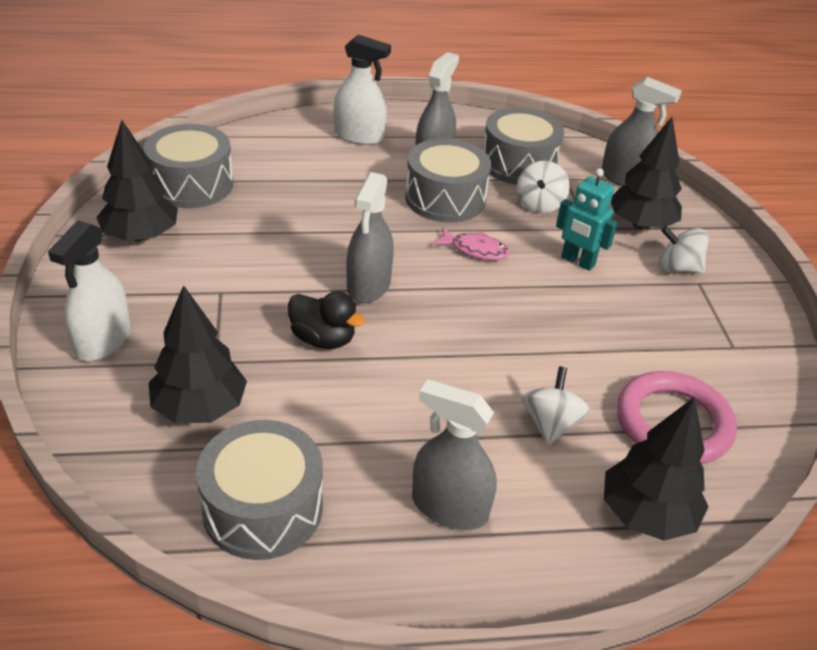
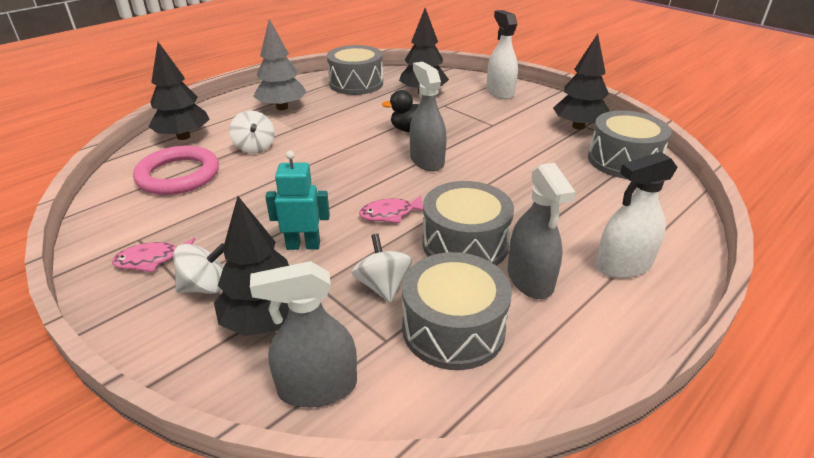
camera: 145 degrees right, 5 degrees down
(449, 507) = (282, 107): grey spray bottle -> grey tree
(721, 315) = (152, 260): none -> pink fish

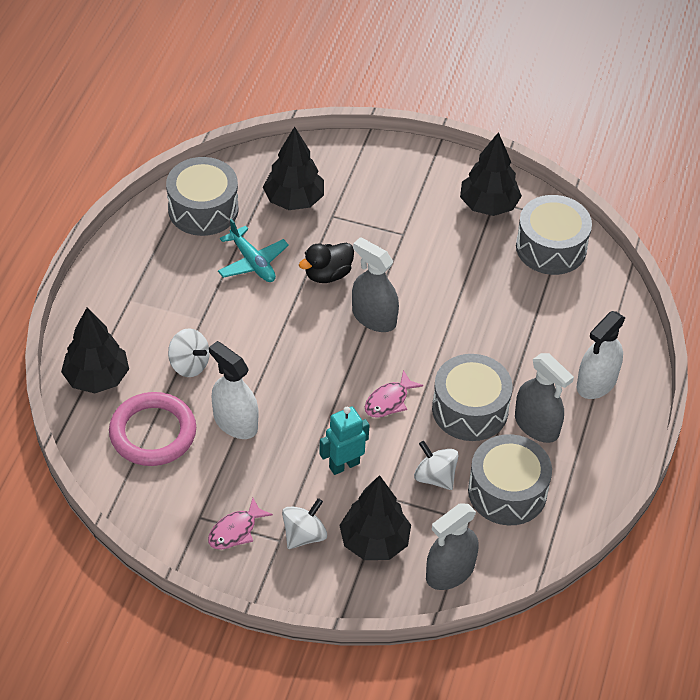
camera: 30 degrees left, 15 degrees up
(282, 107) = (157, 288): grey tree -> none
(362, 112) = (252, 262): none -> turquoise plane
(500, 92) = (378, 168): white spray bottle -> white spray bottle (235, 422)

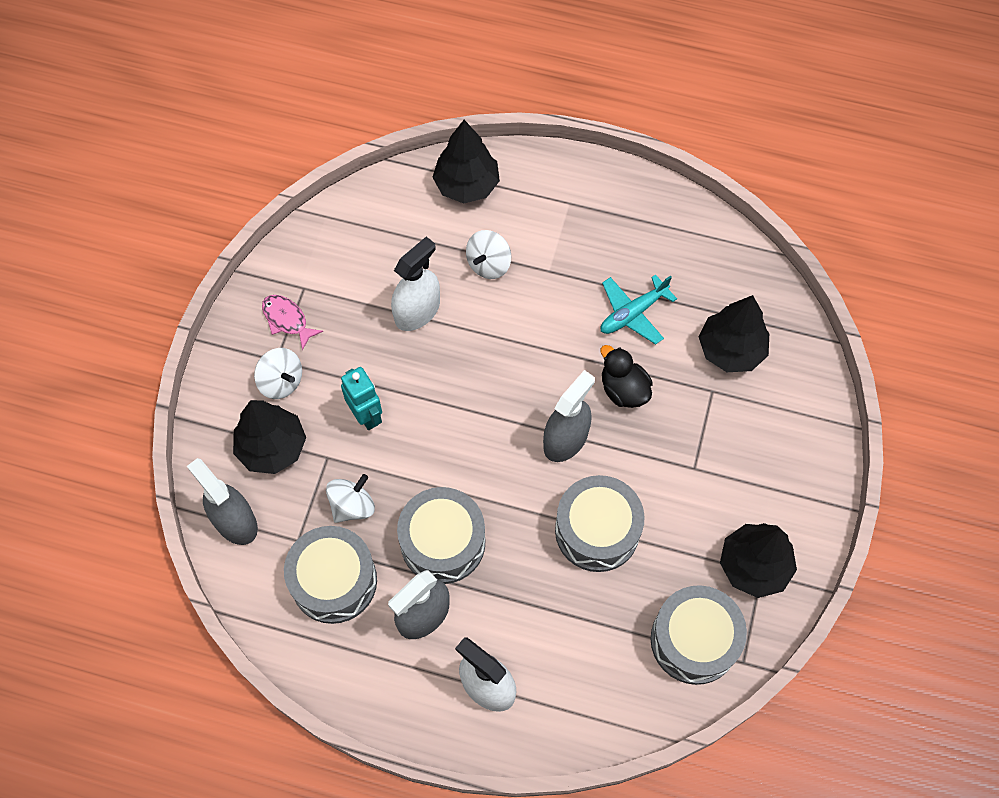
camera: 90 degrees right, 15 degrees up
(153, 433) = (402, 239): pink ring -> none
(203, 209) = (704, 260): grey drum -> grey drum (597, 530)
(389, 401) = (451, 457): pink fish -> none

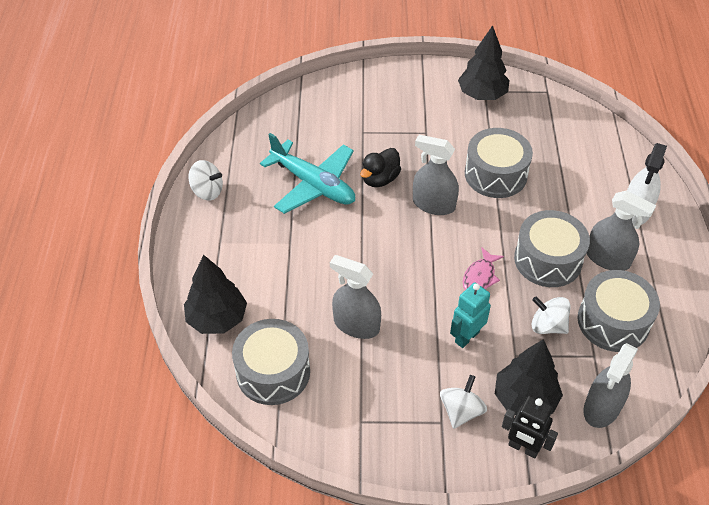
camera: 105 degrees left, 15 degrees down
(220, 426) = (523, 448): none -> black robot
(287, 320) = (398, 425): pink fish -> pink fish (480, 277)
(417, 311) = (356, 325): white spray bottle -> grey spray bottle
(488, 264) = (295, 284): white spinning top -> white spinning top (207, 191)
(633, 313) = (313, 184): turquoise plane -> turquoise plane, size x1.57
(694, 640) = (546, 115): grey drum -> grey drum (273, 372)
(731, 349) = (326, 127): black tree -> none

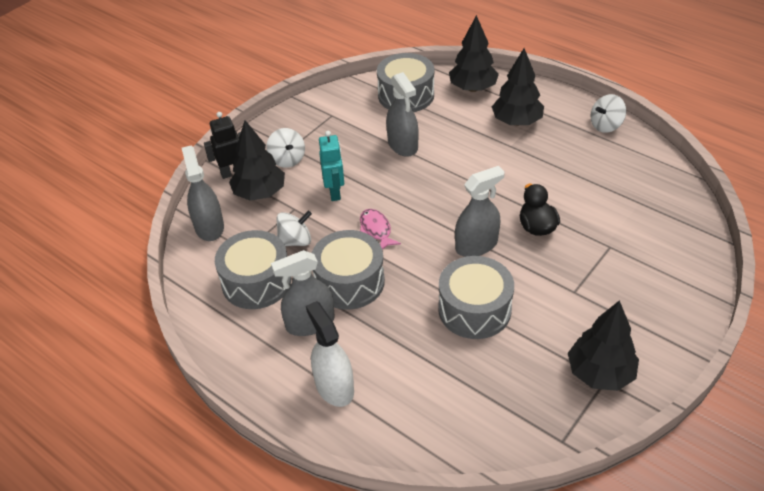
camera: 130 degrees right, 5 degrees down
(249, 255) = (516, 122): none -> black tree
(313, 184) = (564, 184): turquoise plane -> none
(356, 325) = (402, 145): grey spray bottle -> grey spray bottle turned 90 degrees clockwise

